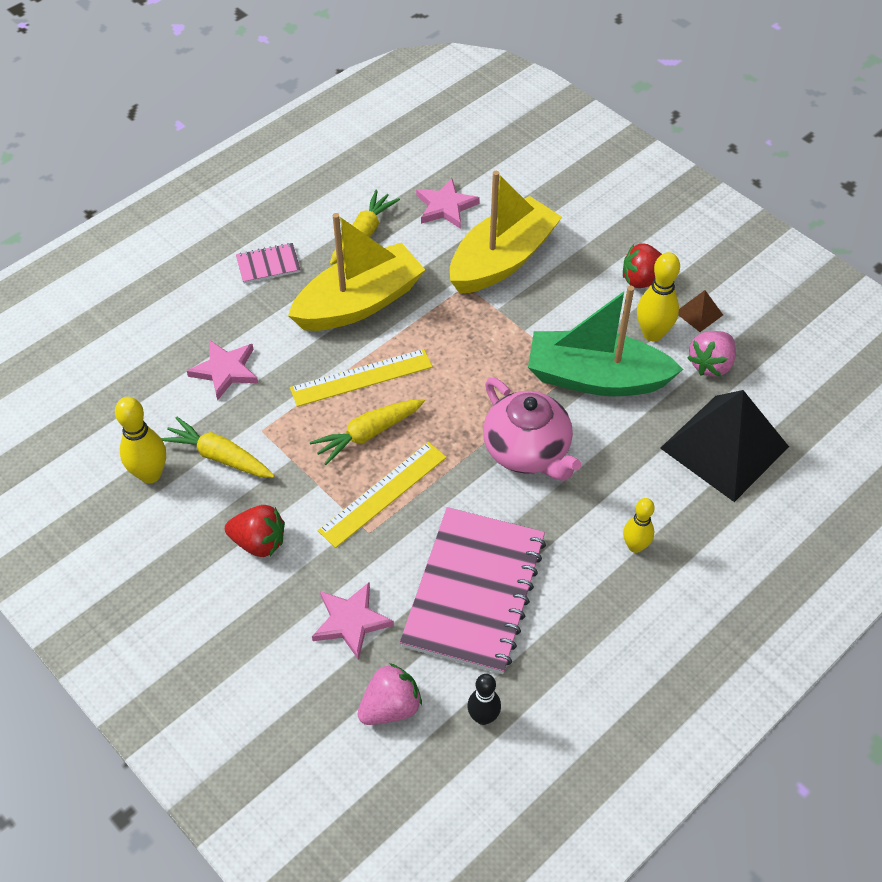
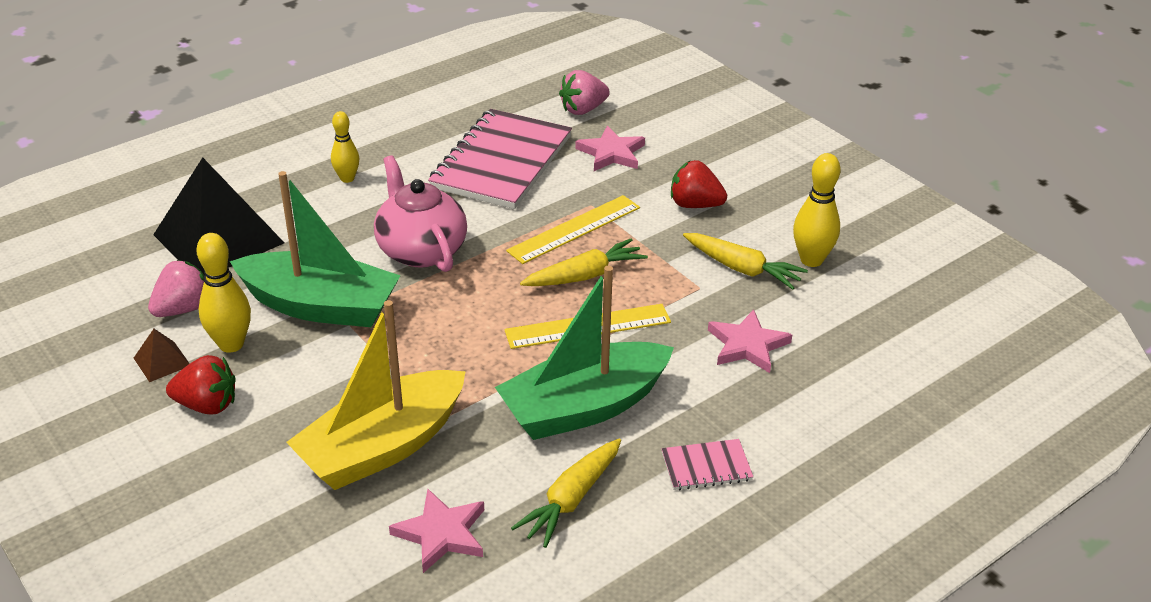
camera: 175 degrees left, 15 degrees down
(359, 303) = (584, 407): yellow boat -> green boat
(483, 717) = (512, 100): black bowling pin -> none

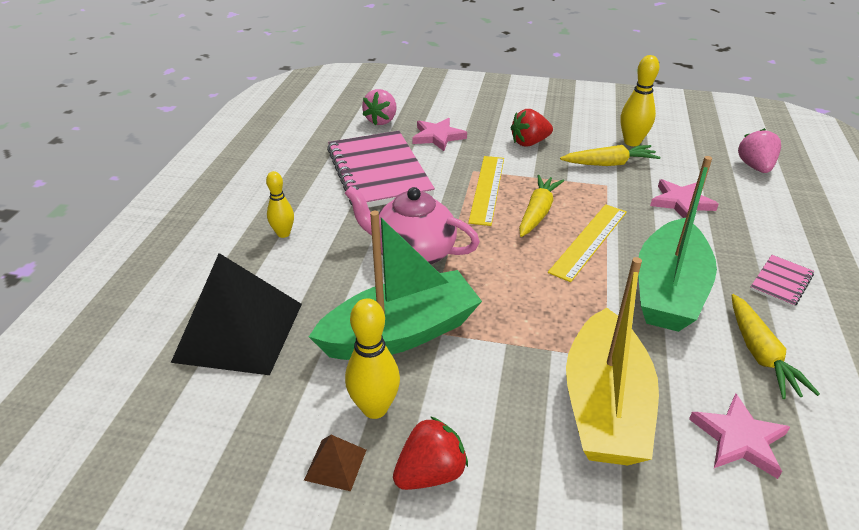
camera: 40 degrees left, 0 degrees up
(183, 309) = (290, 406): pink strawberry -> pink strawberry (755, 167)

